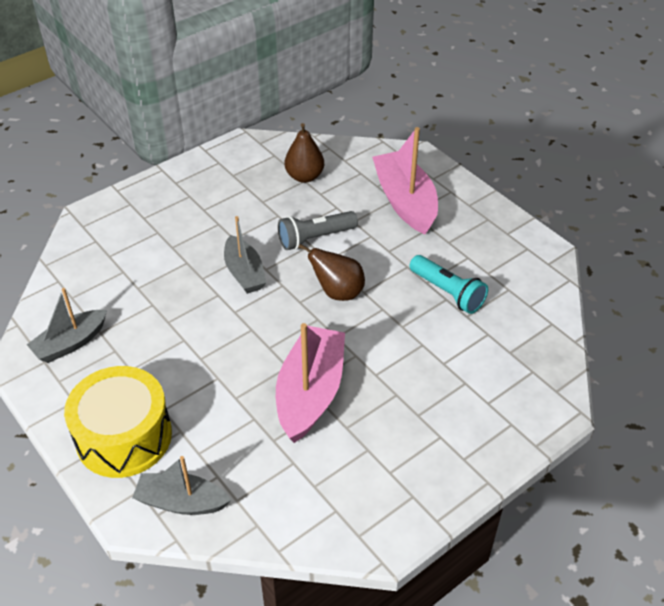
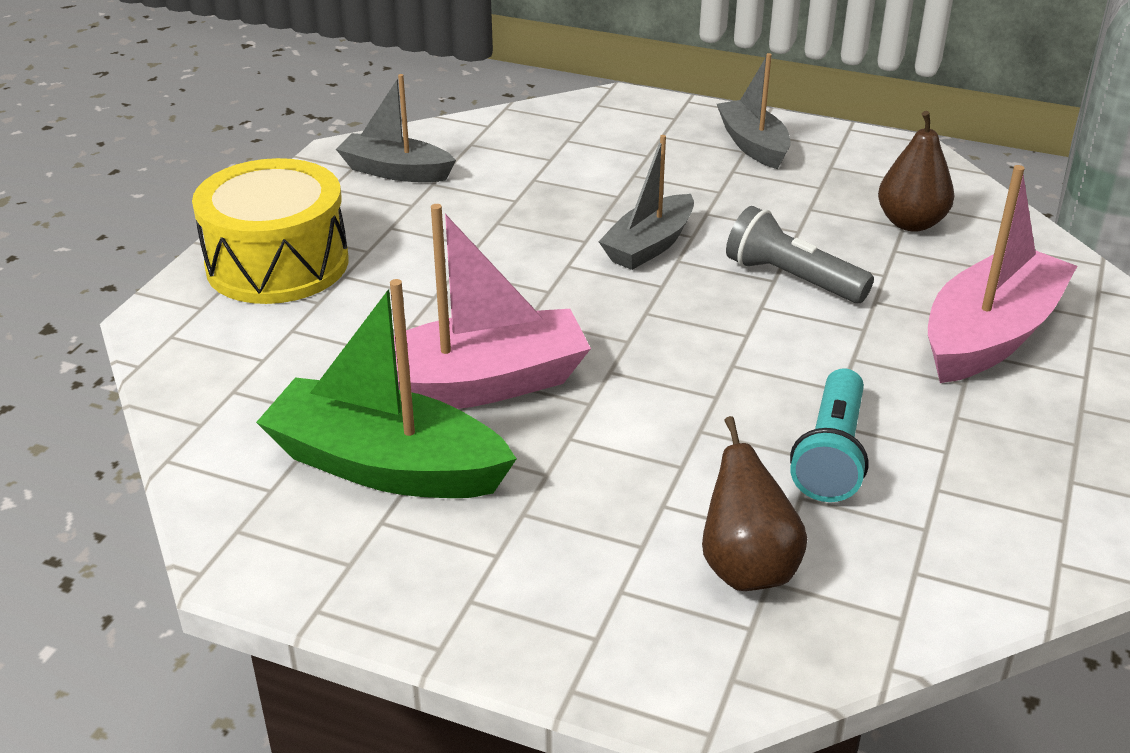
camera: 60 degrees right, 10 degrees down
(181, 502) = (201, 346): grey boat -> grey boat (753, 145)
(337, 292) = (702, 339): brown pear -> brown pear (746, 568)
(349, 454) = (386, 466): none -> green boat

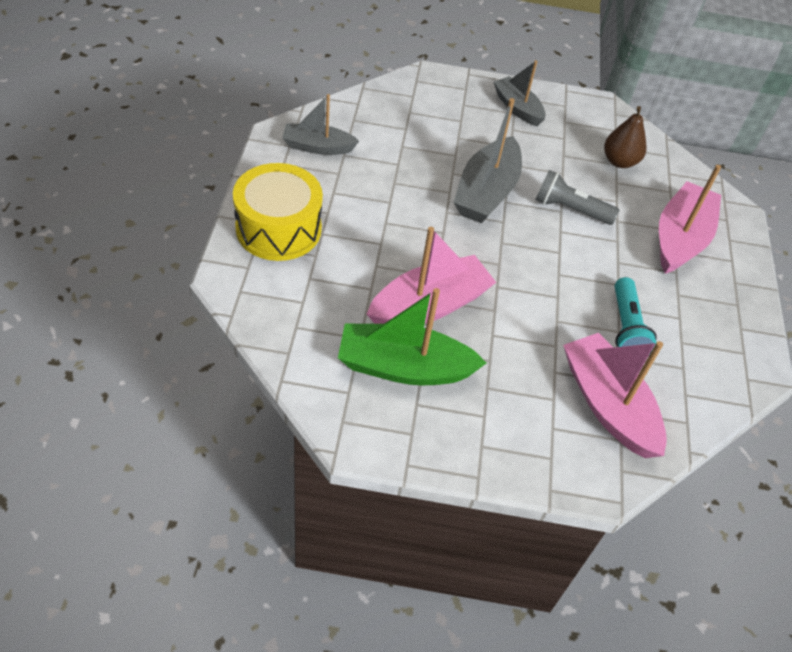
camera: 20 degrees left, 15 degrees up
(649, 245) = (486, 192): grey boat -> grey boat, size x1.58
(746, 568) = (608, 405): brown pear -> pink boat

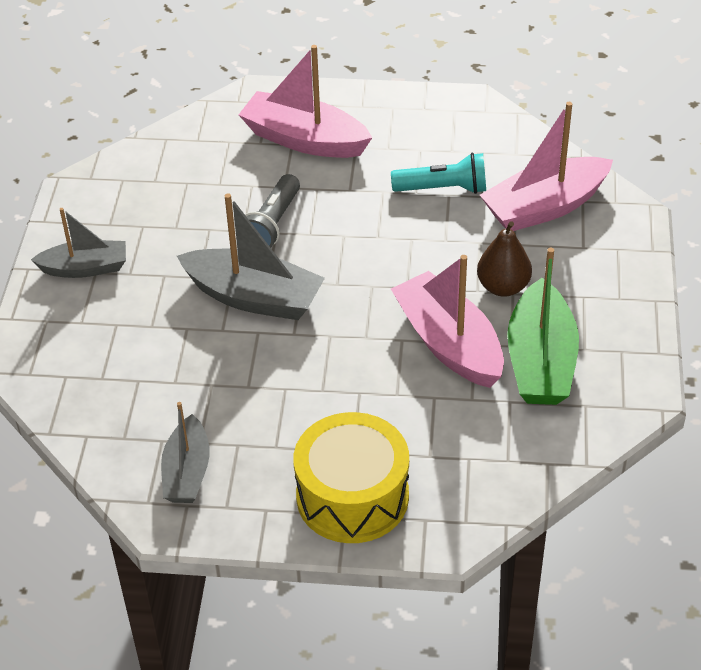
camera: 85 degrees left, 5 degrees down
(517, 108) = (85, 268): grey boat -> grey boat turned 150 degrees counterclockwise
(619, 161) = (182, 179): brown pear -> brown pear (503, 287)

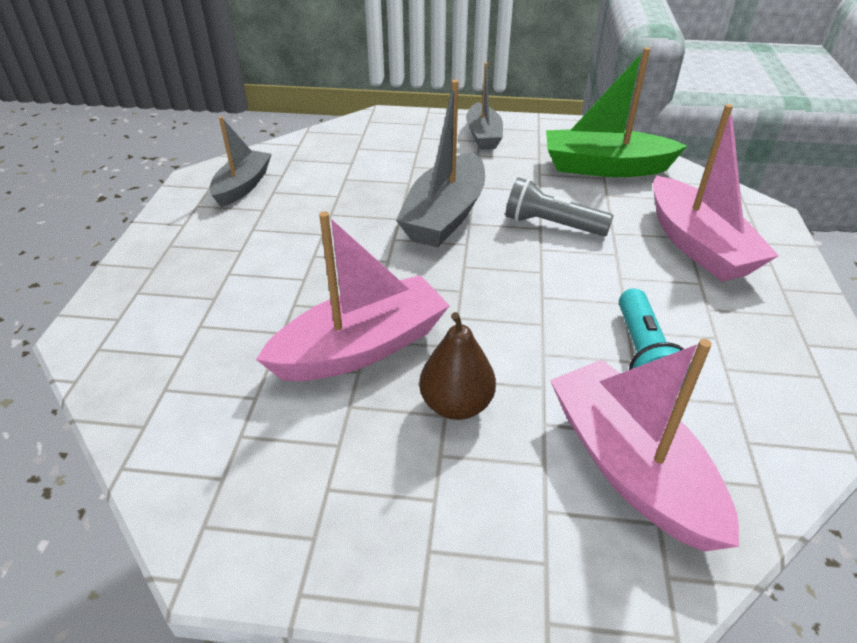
camera: 90 degrees right, 5 degrees down
(187, 472) = (242, 186): grey boat -> grey boat turned 105 degrees clockwise
(304, 140) = (698, 245): pink boat -> pink boat turned 135 degrees clockwise
(352, 496) = (172, 272): yellow drum -> none
(540, 361) = (314, 434): green boat -> green boat (604, 167)

